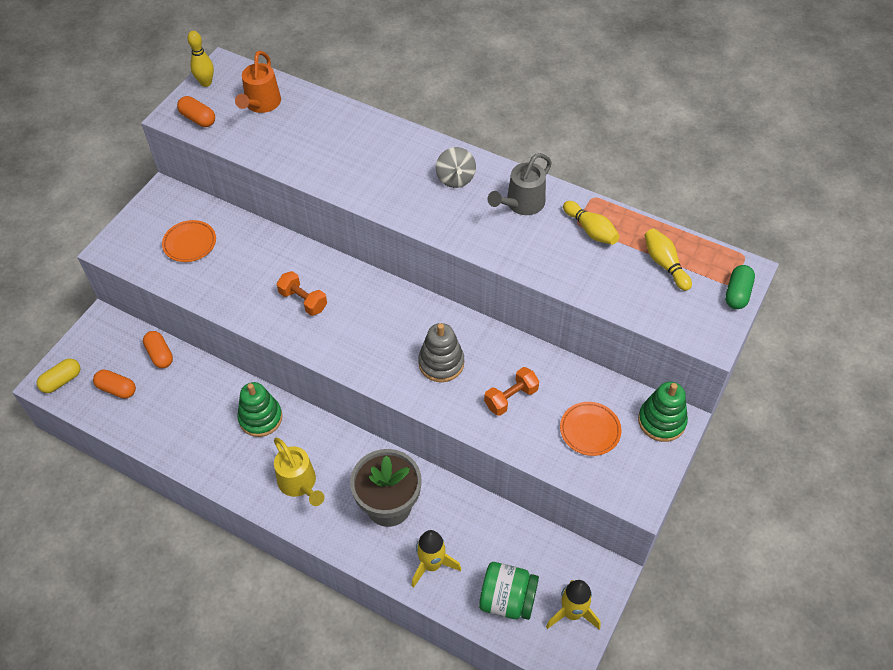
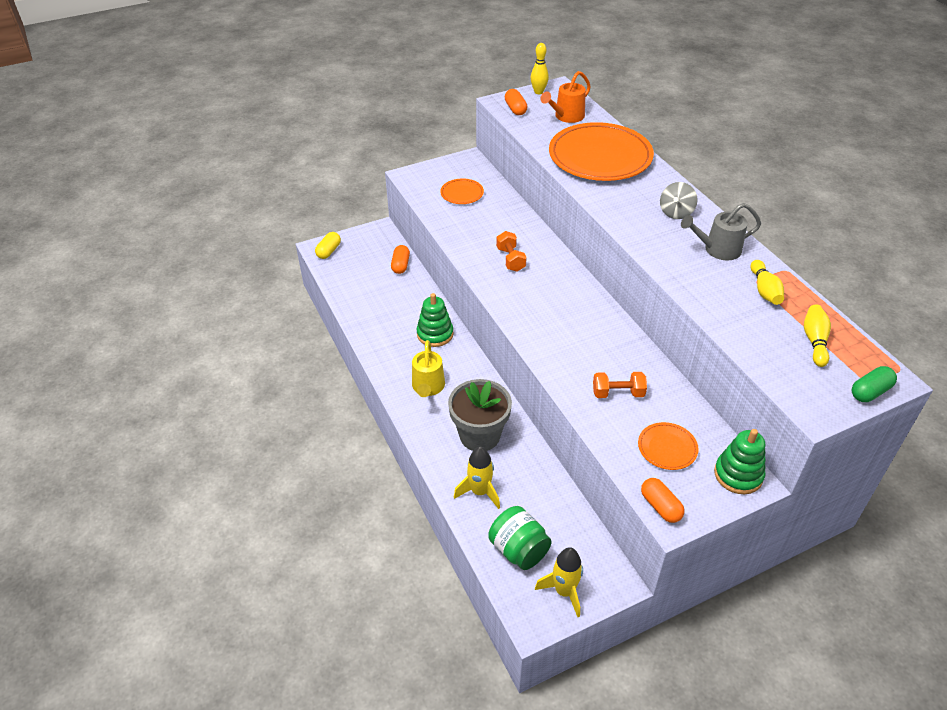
camera: 35 degrees right, 10 degrees down
(62, 381) = (329, 251): yellow capsule -> yellow capsule turned 60 degrees counterclockwise
(117, 389) = (357, 272): orange capsule -> orange capsule (660, 506)
(335, 144) = (600, 157): none -> orange plate
(441, 363) = (581, 344): grey stacking toy -> none

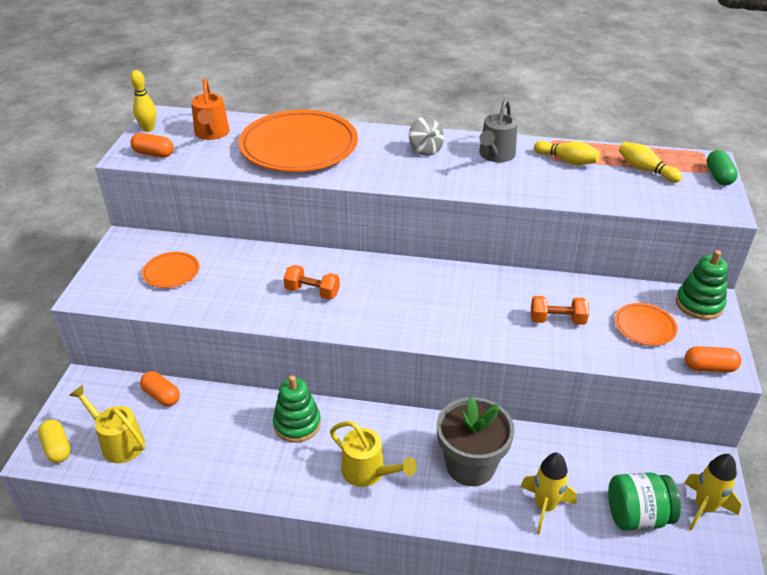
camera: 55 degrees left, 5 degrees down
(353, 270) = (118, 442): none -> yellow watering can
(618, 393) = (557, 320): orange dumbbell -> orange dumbbell turned 60 degrees clockwise

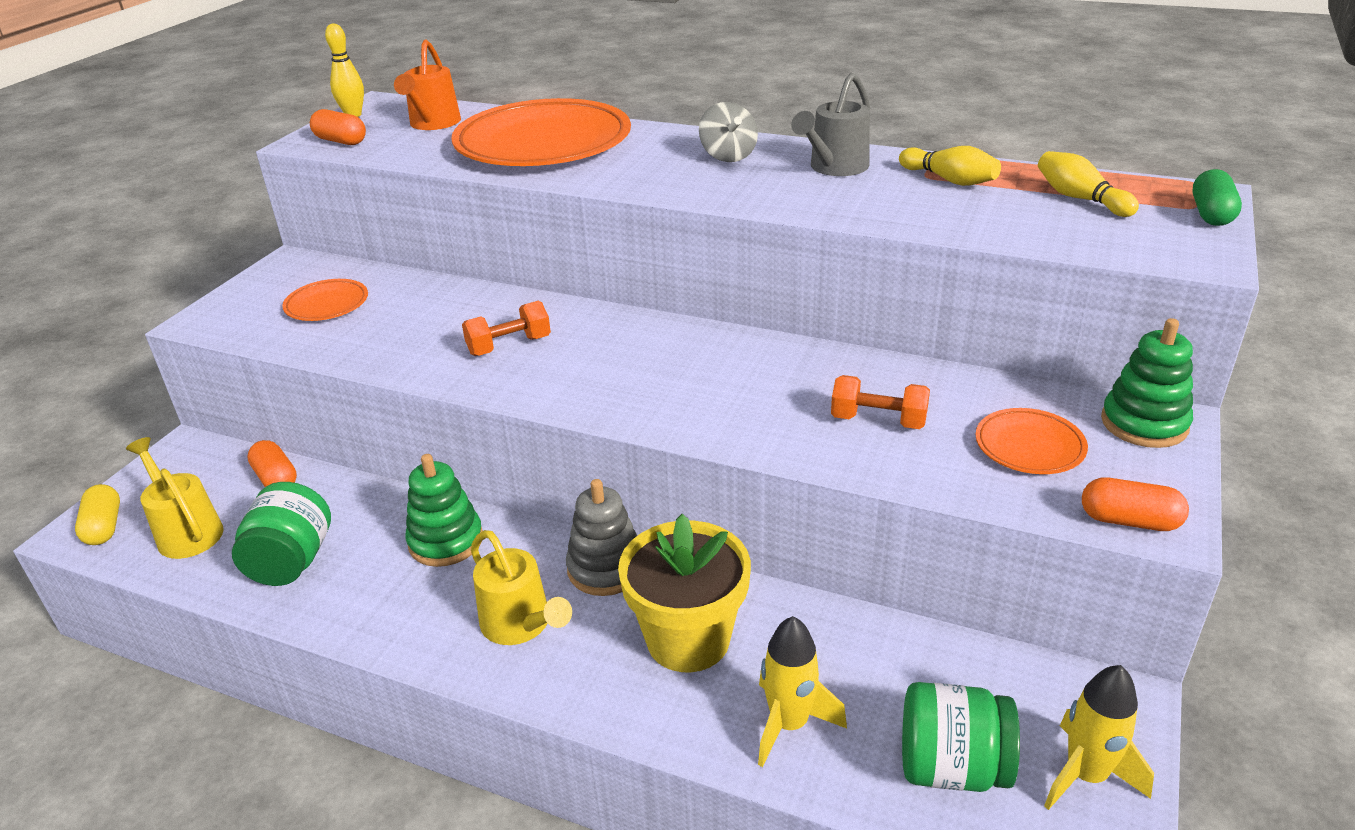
camera: 15 degrees right, 5 degrees down
(202, 453) = (291, 561): none -> green jar
(312, 292) = (509, 346): orange dumbbell -> orange dumbbell turned 60 degrees counterclockwise
(404, 427) = (606, 568): none -> grey stacking toy
(470, 465) = (688, 640): grey flower pot -> yellow flower pot

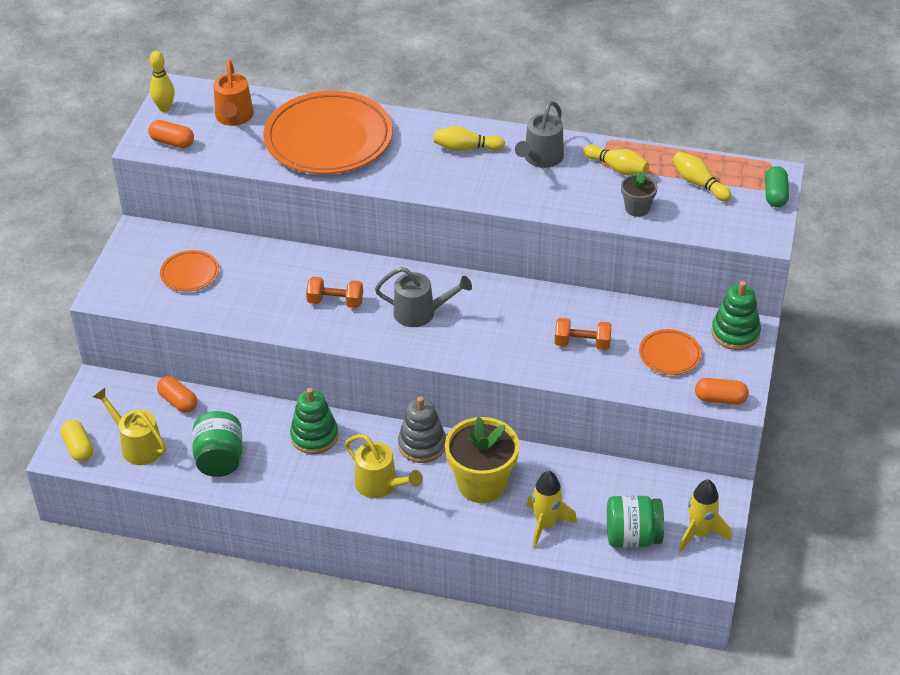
camera: 10 degrees left, 10 degrees up
(509, 346) = (335, 302): orange dumbbell -> orange dumbbell turned 45 degrees clockwise
(630, 366) = (421, 313): none -> grey watering can
(728, 156) = (466, 148): grey spinning top -> yellow bowling pin
(980, 220) = (637, 208): none -> grey flower pot

